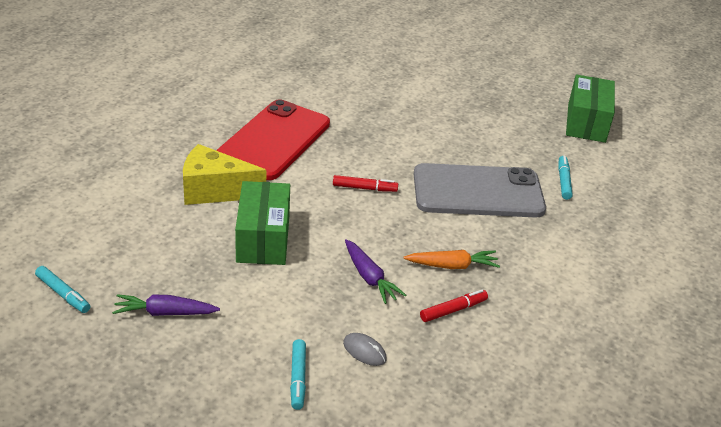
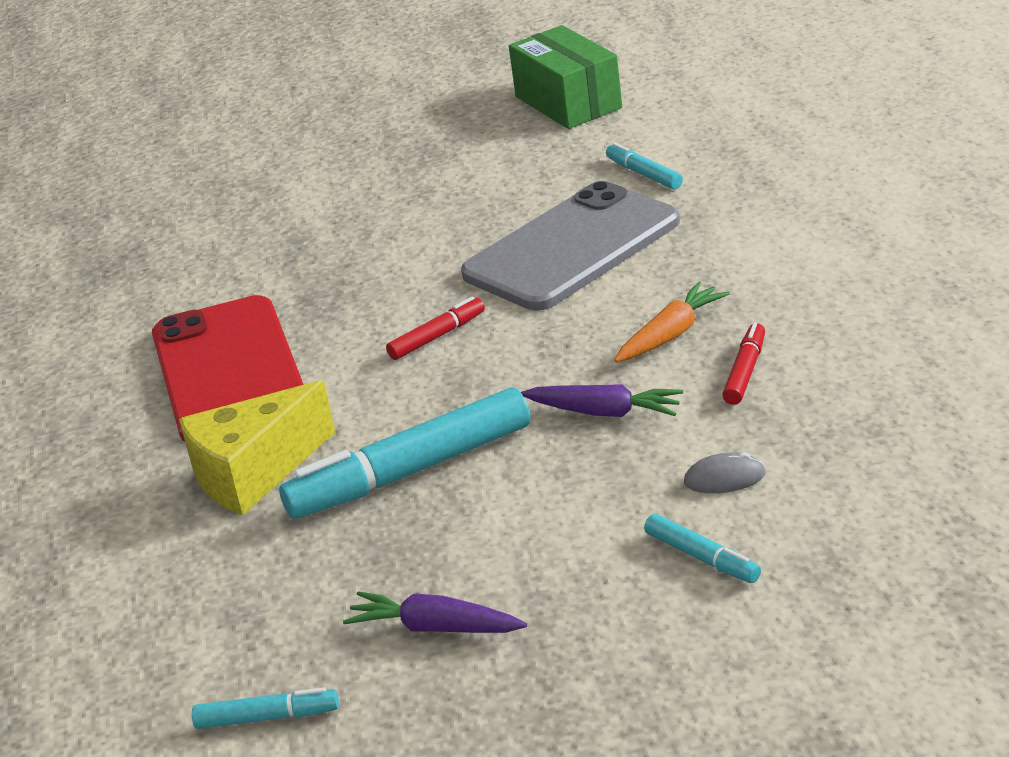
camera: 35 degrees left, 5 degrees down
(165, 313) = (436, 628): purple carrot -> purple carrot turned 60 degrees clockwise
(263, 239) = (411, 472): green box -> turquoise marker

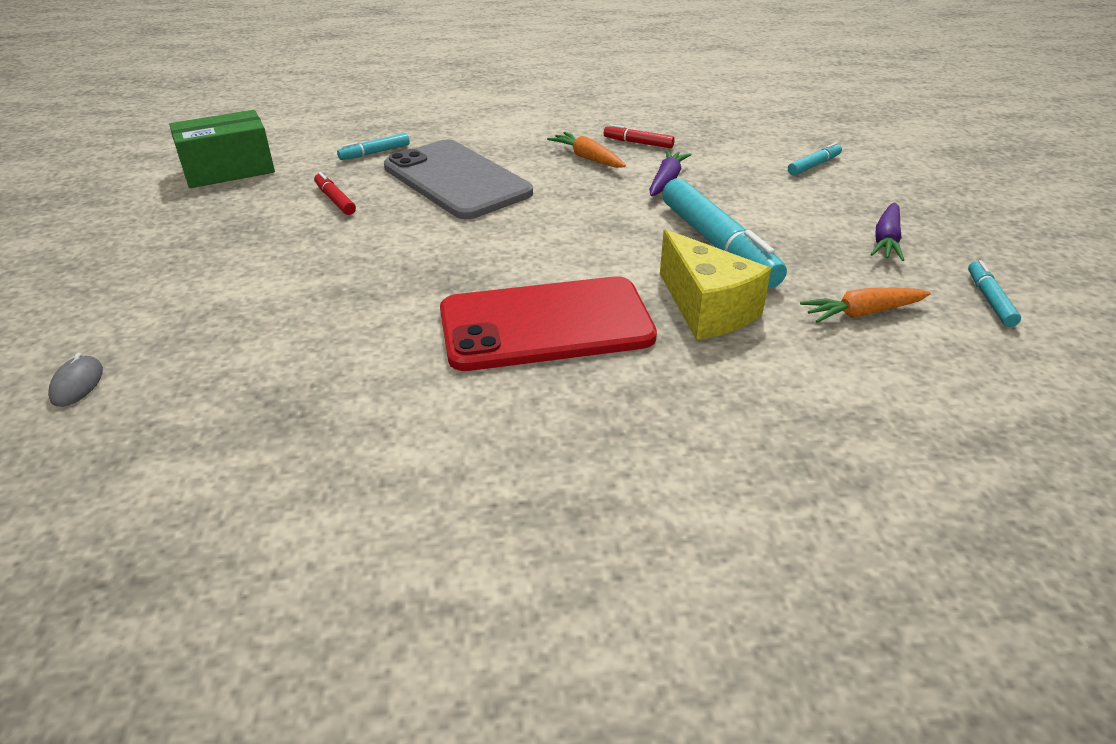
camera: 90 degrees left, 5 degrees up
(240, 596) = (863, 313): none -> orange carrot
(437, 336) = (545, 231): red marker -> red marker (335, 200)
(724, 478) = (742, 155): grey mouse -> grey mouse (77, 384)

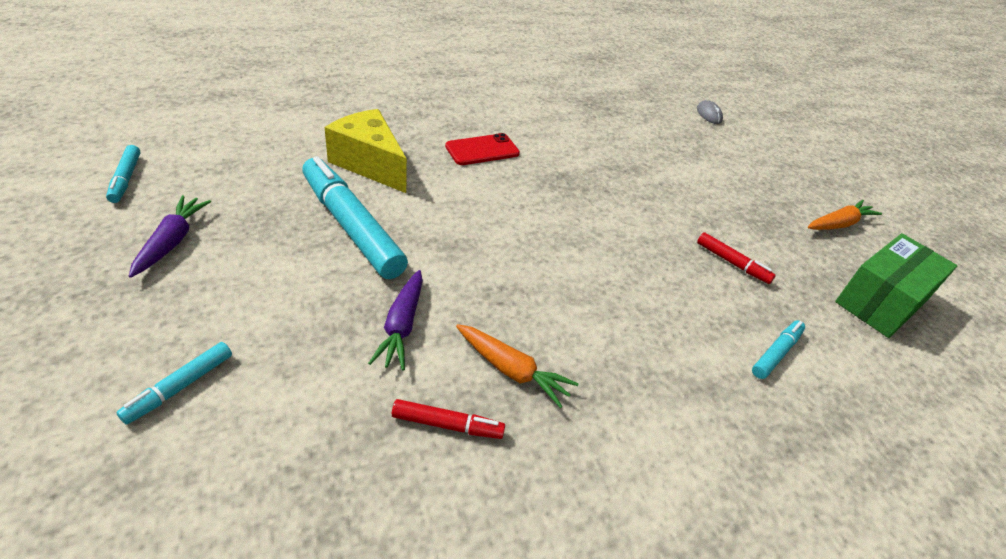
camera: 160 degrees right, 5 degrees up
(456, 180) = (643, 305): grey phone -> none
(546, 324) = (482, 150): red phone -> red phone, size x0.50
(863, 313) = (247, 164): orange carrot -> orange carrot (838, 224)

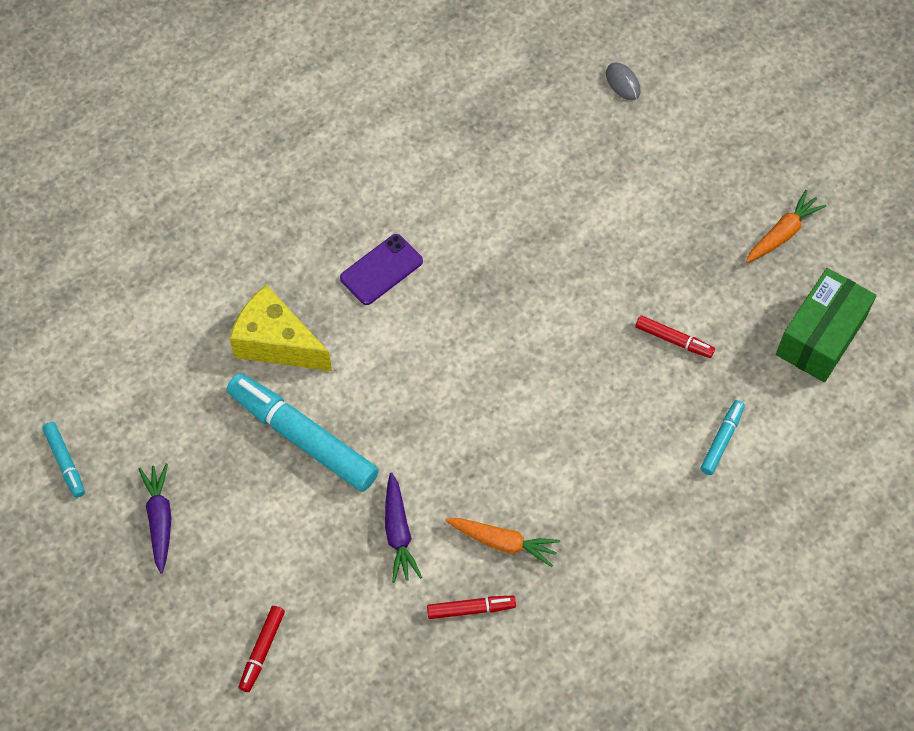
camera: 10 degrees left, 20 degrees up
(180, 387) = (262, 650): turquoise marker -> red marker
(482, 150) = (381, 270): red phone -> purple phone

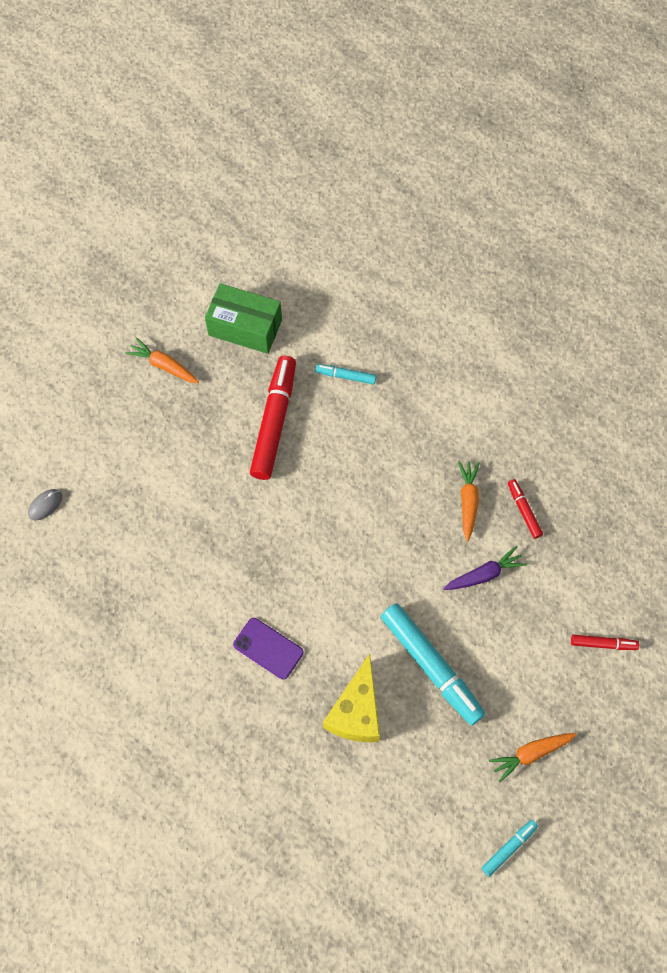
camera: 105 degrees left, 5 degrees up
(160, 520) = (531, 753): purple carrot -> orange carrot
(303, 438) = (431, 665): turquoise marker -> turquoise marker turned 60 degrees counterclockwise
(673, 340) = (274, 422): red marker -> red marker, size x2.10

